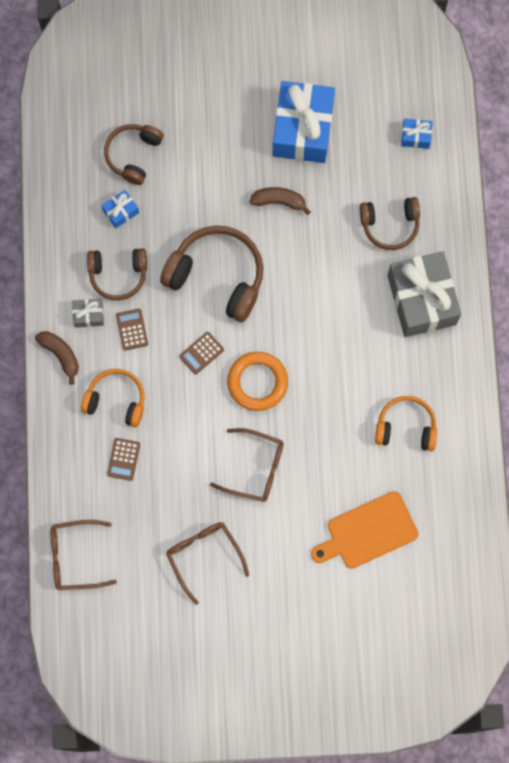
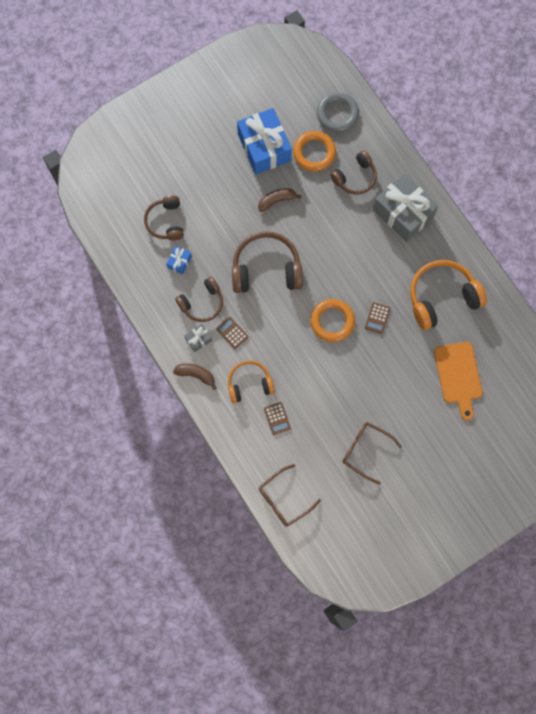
camera: 30 degrees left, 0 degrees up
(201, 353) = (285, 323): brown calculator -> brown calculator (377, 318)
(255, 468) = (364, 376): brown glasses -> none
(359, 168) = (314, 153): none -> orange ring
(368, 532) = (458, 376): orange cutting board -> orange cutting board turned 45 degrees counterclockwise
(406, 427) = (442, 297): orange headphones -> orange headphones, size x1.60
(416, 136) = (337, 114): blue gift -> grey ring

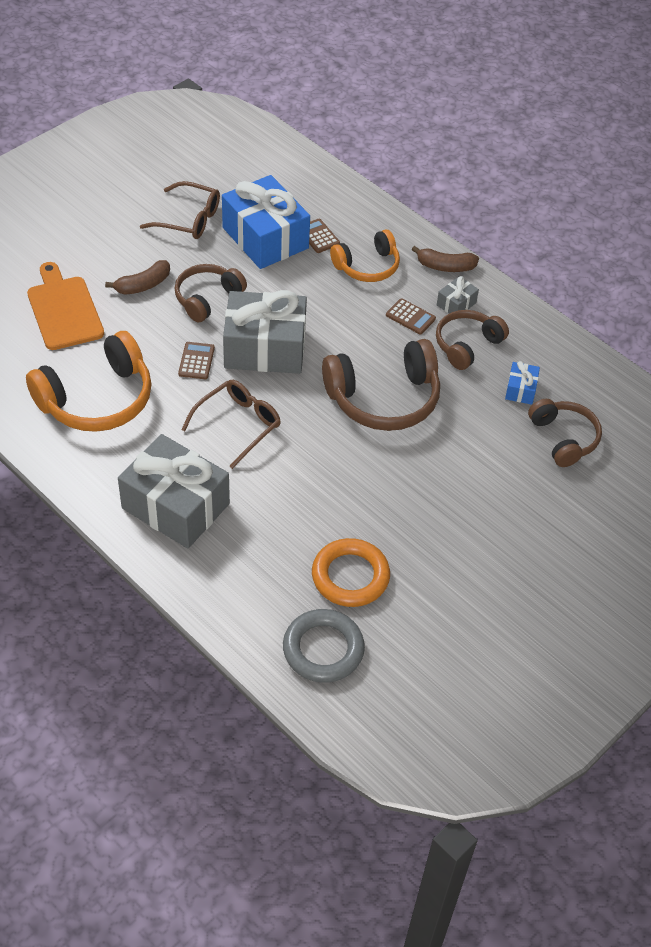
camera: 165 degrees right, 25 degrees down
(264, 147) = (441, 571): blue gift -> blue gift (265, 238)
(276, 200) = (395, 493): brown banana -> brown banana (143, 285)
(284, 499) = (287, 165): brown glasses -> brown glasses (238, 425)
(332, 321) = (265, 348): orange ring -> grey gift
(355, 177) = (269, 548): brown headphones -> brown headphones (207, 298)

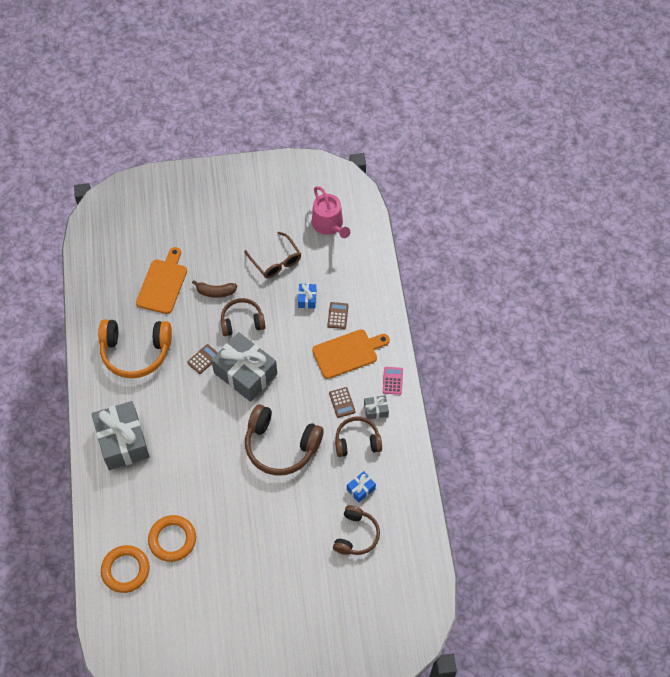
camera: 40 degrees right, 10 degrees up
(219, 156) = (329, 225): none -> pink watering can
(238, 425) = (191, 413): brown glasses -> none
(265, 238) = (307, 299): blue gift -> blue gift, size x0.43
(323, 649) = (125, 570): grey ring -> orange ring
(367, 266) = (348, 353): orange headphones -> orange cutting board
(445, 266) = (392, 381): brown banana -> pink calculator

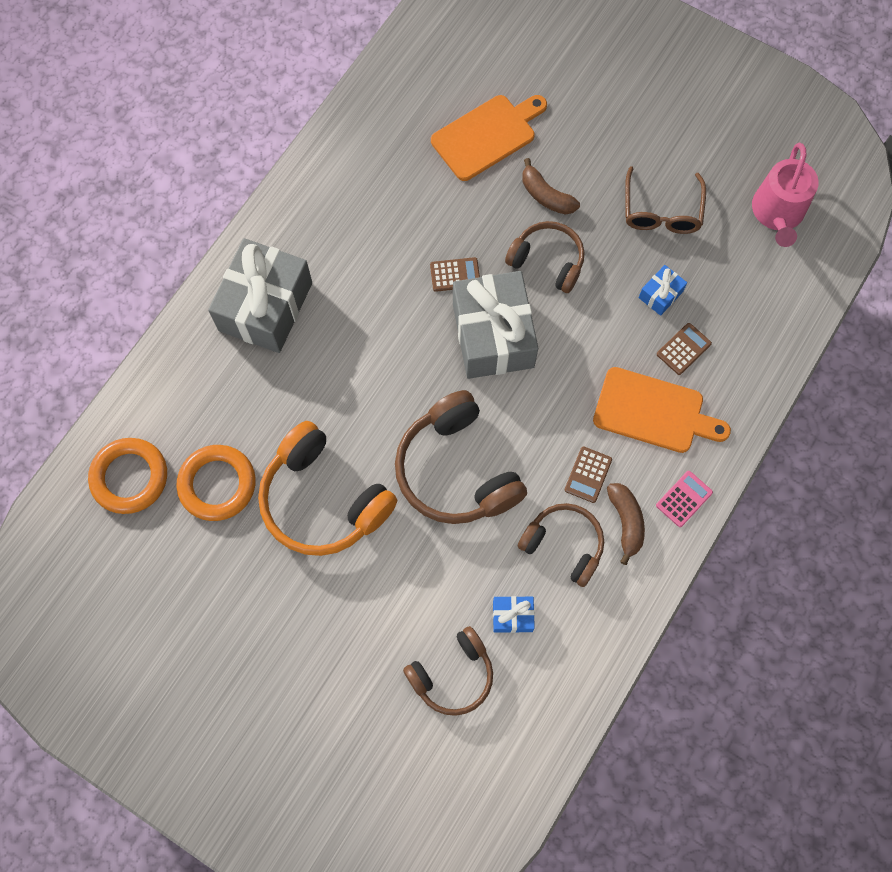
camera: 40 degrees right, 10 degrees up
(136, 352) = (379, 200): orange headphones -> orange headphones (323, 500)
(376, 410) = (626, 522): grey gift -> brown banana

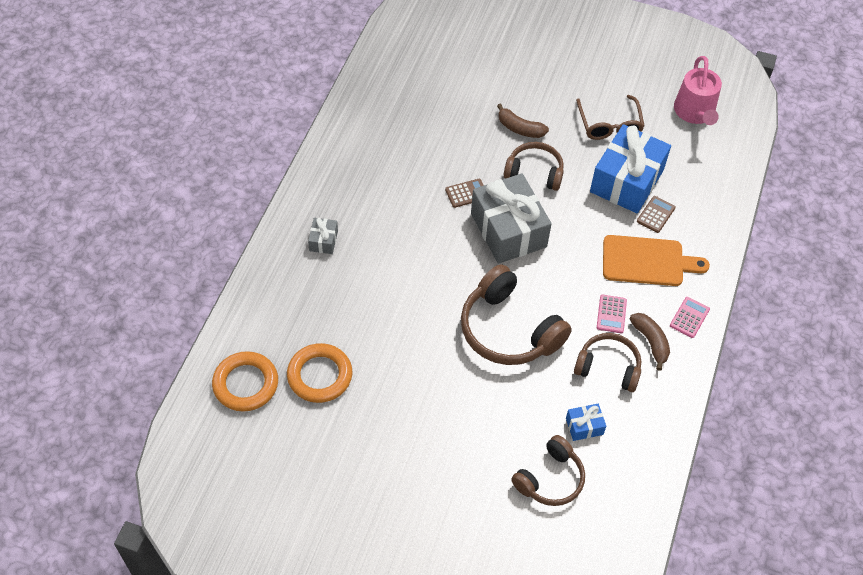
camera: 15 degrees left, 15 degrees down
(265, 306) = (323, 241): grey gift -> grey gift, size x0.43
(323, 500) = (409, 371): orange headphones -> none
(487, 136) = (463, 95): orange cutting board -> none
(588, 475) = (611, 314): brown calculator -> pink calculator
(660, 294) = (626, 181): blue gift -> blue gift, size x2.31

